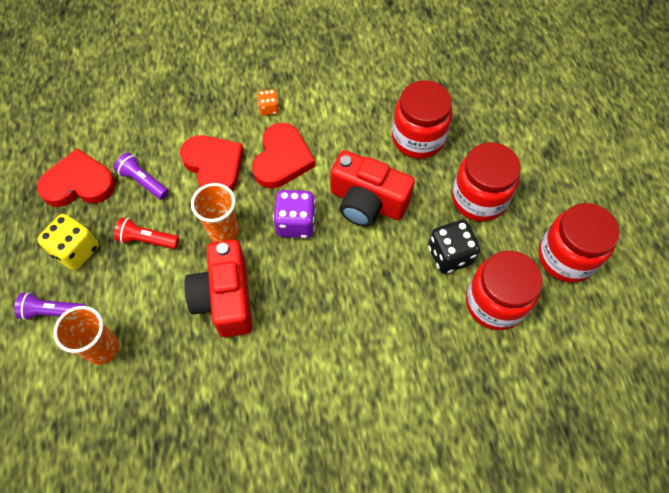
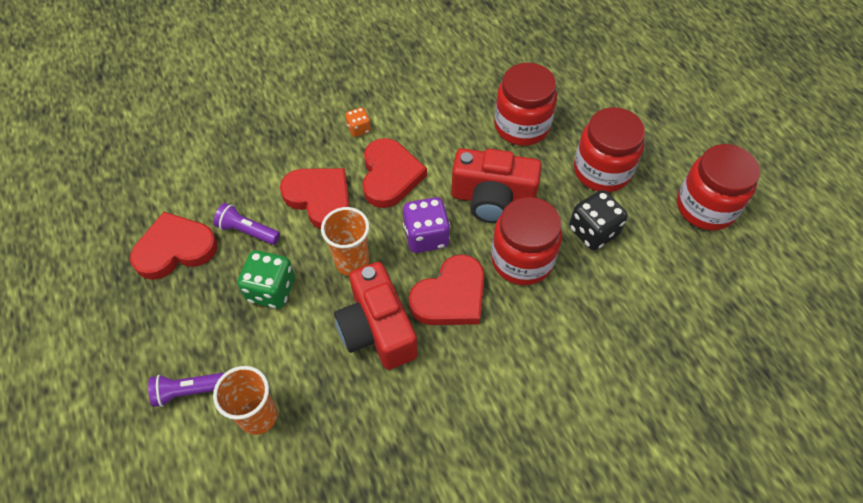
camera: 15 degrees left, 5 degrees down
(76, 250) = (195, 320): yellow dice -> none
(147, 240) = (271, 290): red flashlight -> green dice
(299, 284) = (450, 296): none -> red heart
(495, 302) = (653, 267): red jar -> red jar (522, 259)

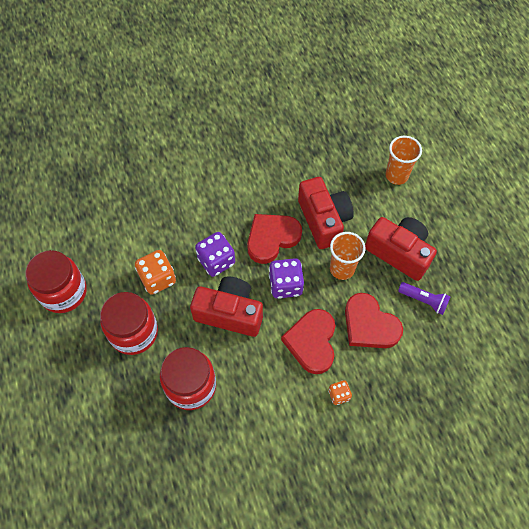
camera: 175 degrees left, 5 degrees up
(175, 249) = (476, 290): red heart -> none
(188, 391) = (443, 192): purple flashlight -> none
(271, 290) = (399, 253): green dice -> red camera
(522, 259) = (216, 261): red jar -> purple dice
(593, 231) = (158, 279): black dice -> orange dice

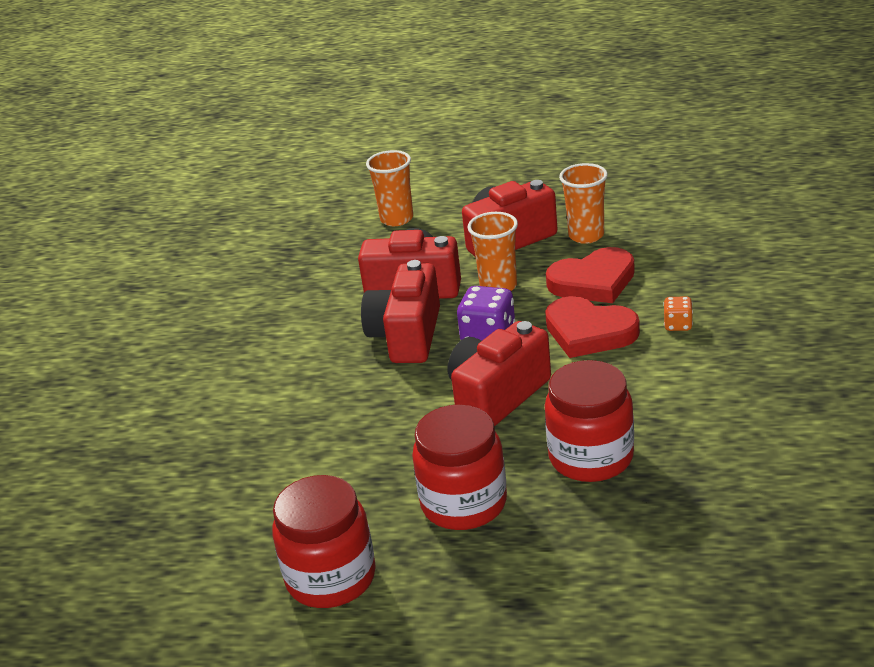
camera: 60 degrees left, 30 degrees down
(158, 279) = (388, 460): orange dice -> none
(216, 261) = (403, 394): purple dice -> none
(272, 238) = (407, 335): red heart -> red camera
(424, 300) = (586, 235): purple flashlight -> orange cup

